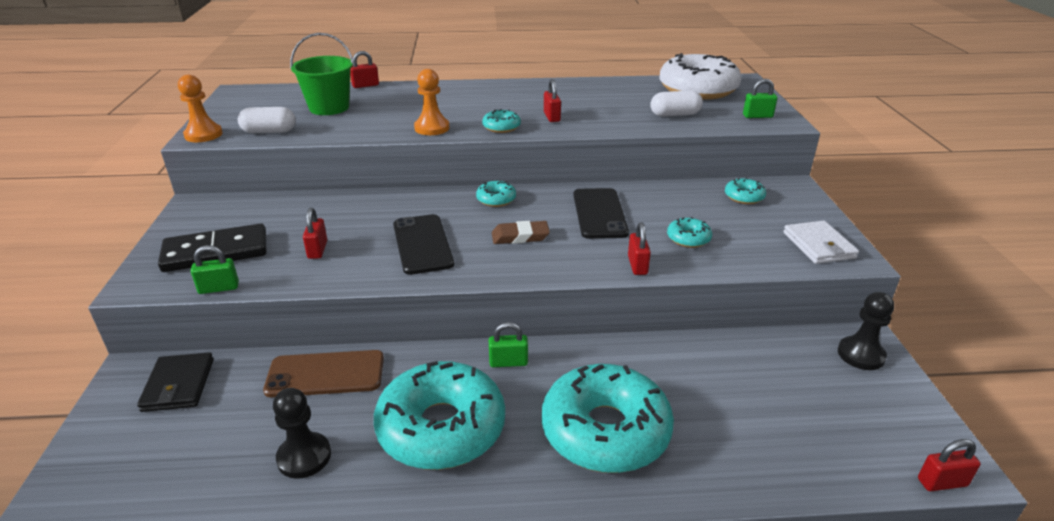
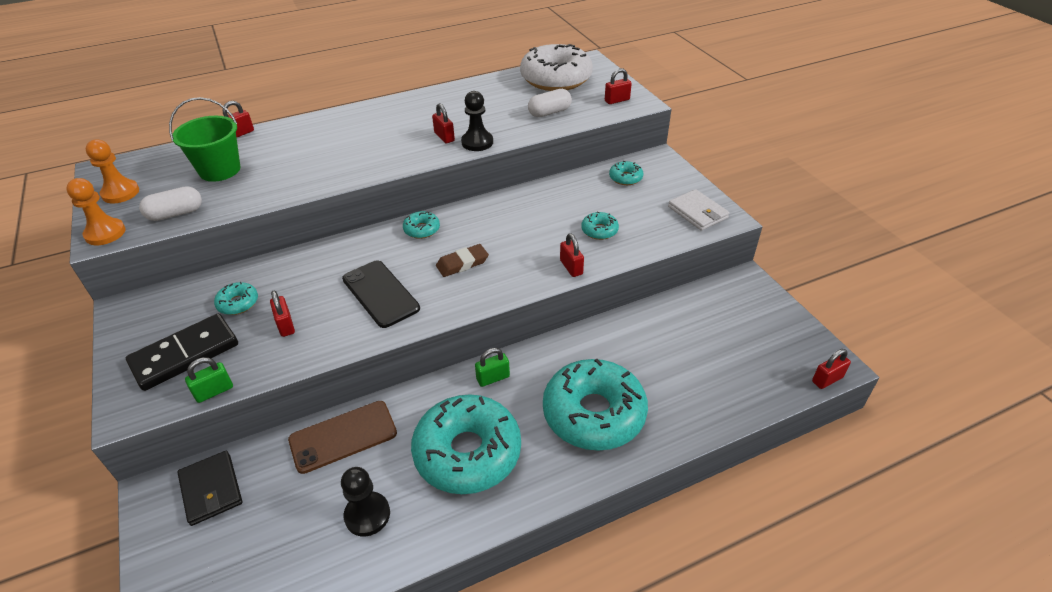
camera: 20 degrees left, 10 degrees up
(432, 128) = (339, 174): orange pawn -> orange pawn (120, 193)
(501, 127) = (404, 159): turquoise donut -> turquoise donut (238, 303)
(599, 213) = (518, 223): black phone -> none
(757, 116) = (617, 100): green padlock -> red padlock
(861, 355) = (747, 294): black pawn -> black pawn (477, 142)

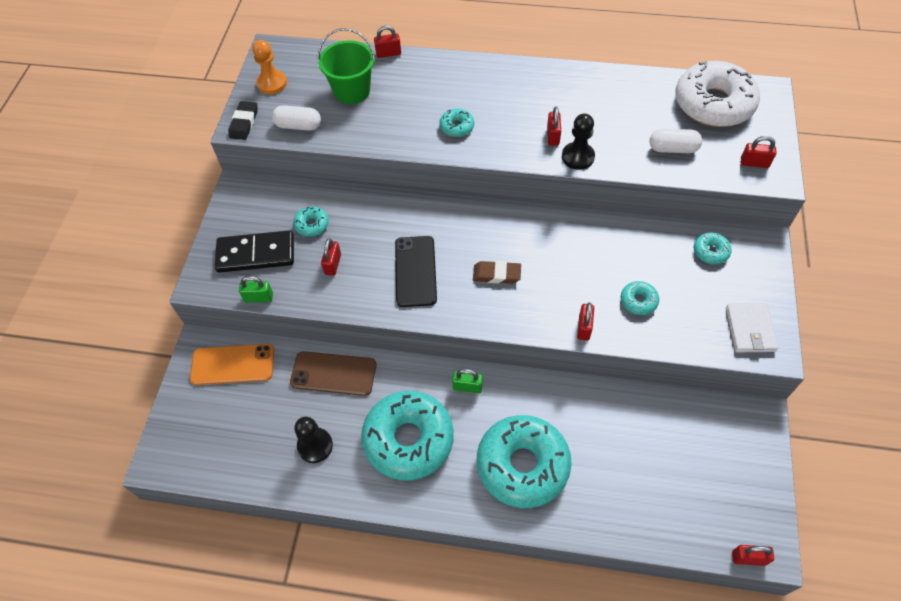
camera: 35 degrees right, 15 degrees up
(105, 233) = (244, 123): orange pawn -> black eraser
(211, 489) = (232, 365): black wallet -> orange phone
(422, 229) = (486, 220): turquoise donut -> turquoise donut (457, 127)

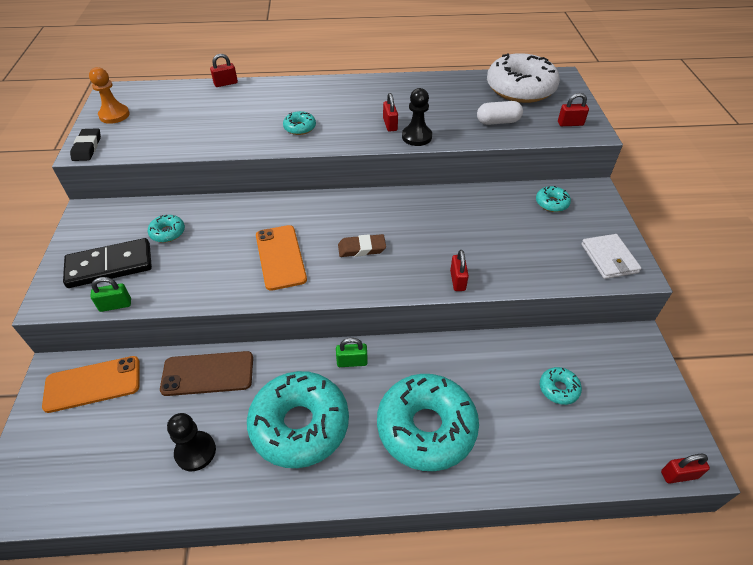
camera: 15 degrees left, 10 degrees down
(298, 126) = (144, 143): white capsule -> none
(333, 264) = (194, 263): red padlock -> none
(352, 91) = (194, 113): green bucket -> none
(415, 271) = (280, 257): black phone -> orange phone
(638, 301) = (501, 251): turquoise donut -> turquoise donut (558, 389)

